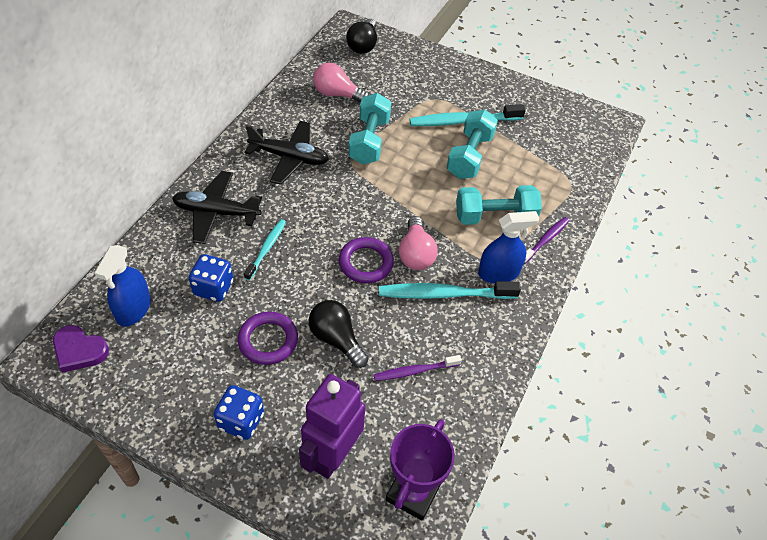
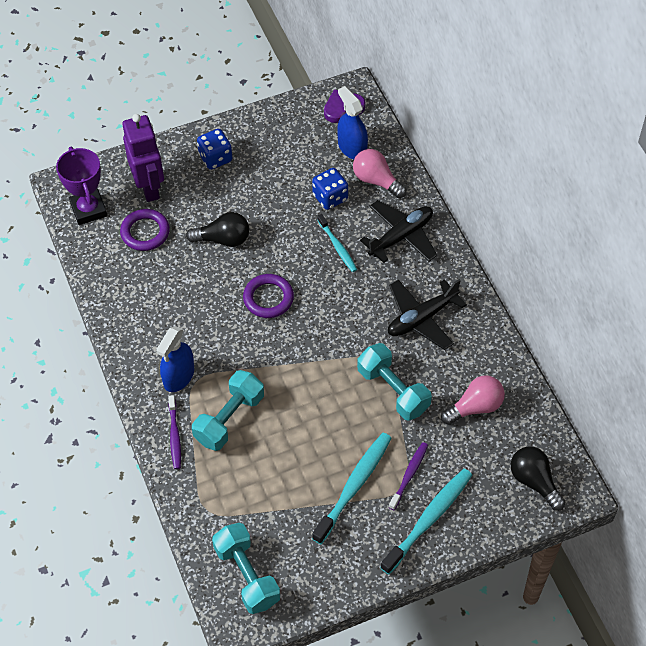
camera: 135 degrees right, 5 degrees up
(268, 340) = (258, 203): purple ring -> purple ring (145, 232)
(415, 254) = (246, 335): pink light bulb -> pink light bulb (376, 180)
(415, 371) = (158, 265): purple toothbrush -> purple toothbrush (409, 475)
(444, 294) = (196, 327): turquoise toothbrush -> turquoise toothbrush (428, 519)
(469, 156) = (308, 455): turquoise dumbbell -> turquoise dumbbell (247, 575)

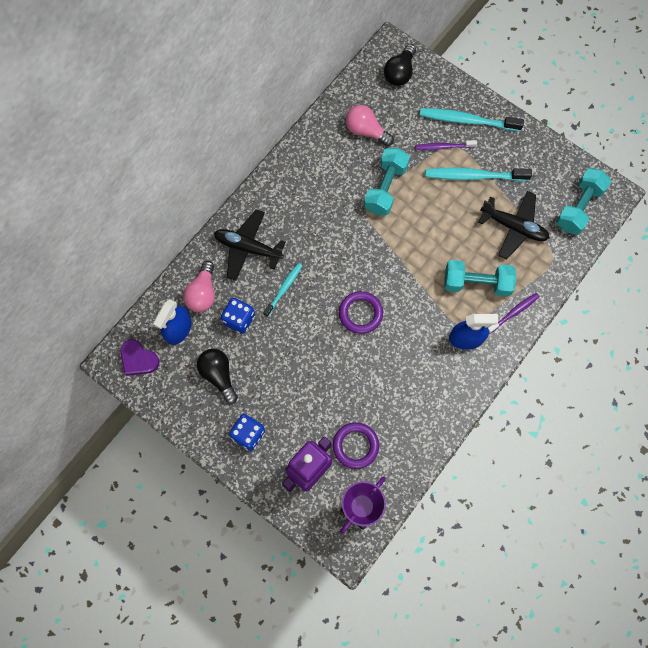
camera: 120 degrees left, 15 degrees up
(223, 239) = (326, 379): black light bulb -> black light bulb (218, 375)
(422, 318) = (314, 198): black plane -> black plane (513, 227)

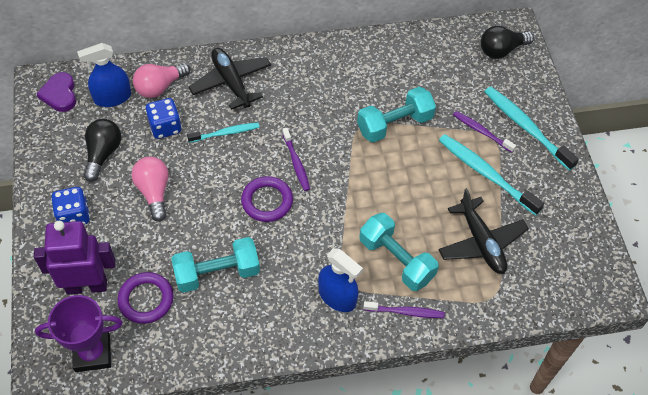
camera: 40 degrees right, 15 degrees down
(351, 270) = (296, 163): none -> purple toothbrush
(366, 131) = (424, 71): pink light bulb -> pink light bulb (154, 192)
(579, 207) = (564, 275): turquoise dumbbell -> turquoise dumbbell (217, 273)

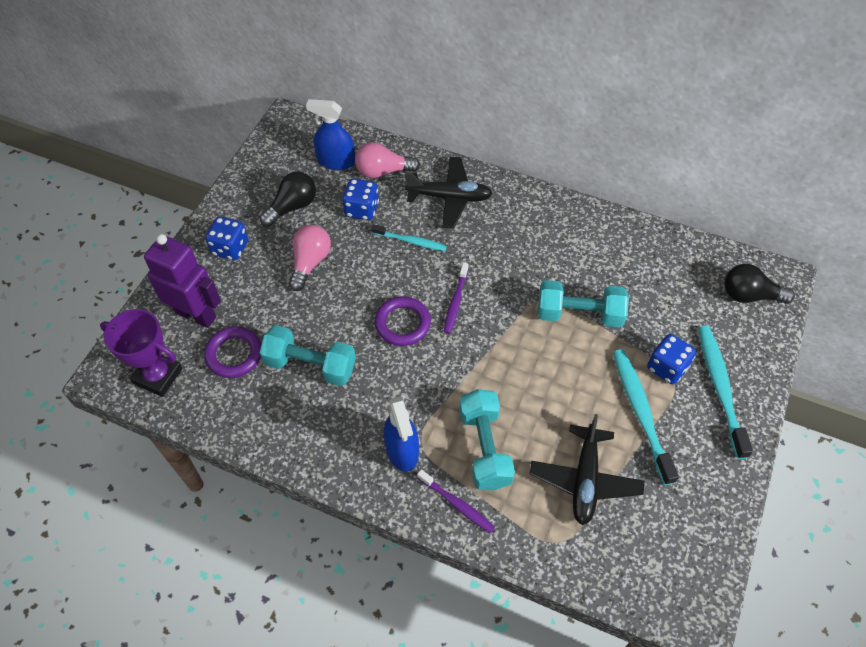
camera: 35 degrees right, 0 degrees up
(60, 94) = (295, 138): purple heart -> none
(231, 82) = (449, 197): black plane -> black plane turned 90 degrees clockwise
(481, 131) = (667, 367): purple toothbrush -> blue dice

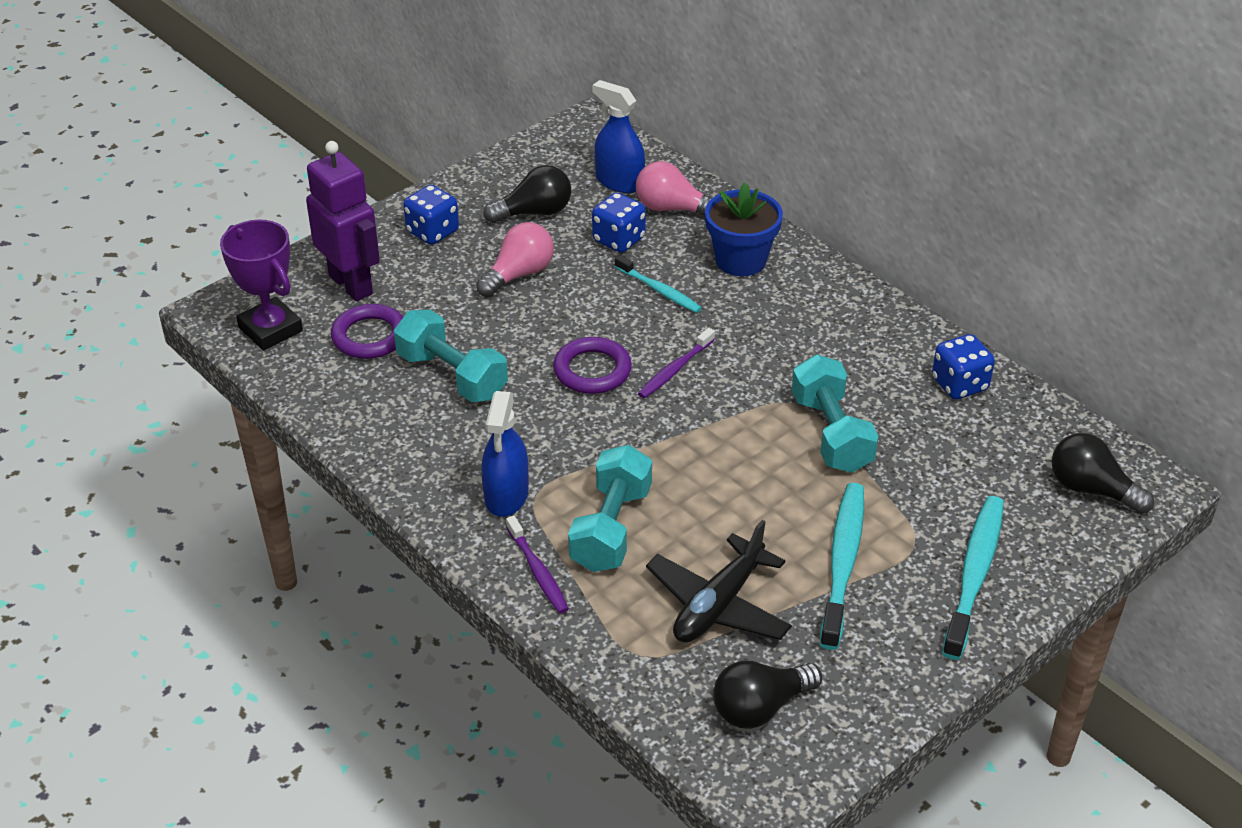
camera: 25 degrees right, 15 degrees down
(449, 197) = (740, 260): black plane -> blue flower pot
(579, 314) = (831, 433): turquoise dumbbell -> turquoise dumbbell turned 45 degrees clockwise
(653, 549) = (760, 707): none -> black light bulb
(667, 367) = (913, 528): blue dice -> blue dice (959, 384)

